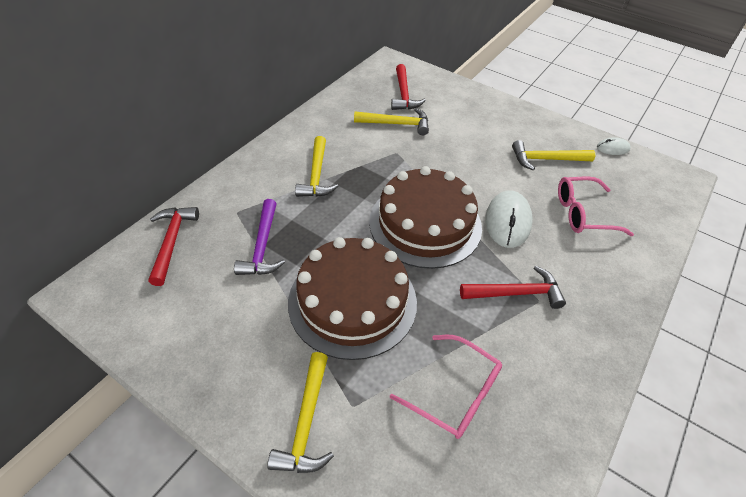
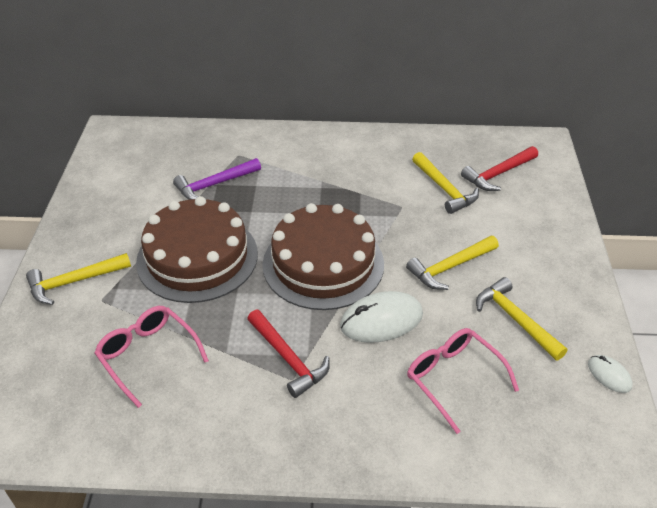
camera: 60 degrees right, 5 degrees down
(172, 242) = (182, 142): red hammer -> none
(316, 175) = (320, 174): yellow hammer -> yellow hammer (450, 267)
(455, 394) = (148, 355): pink glasses -> pink glasses turned 135 degrees clockwise

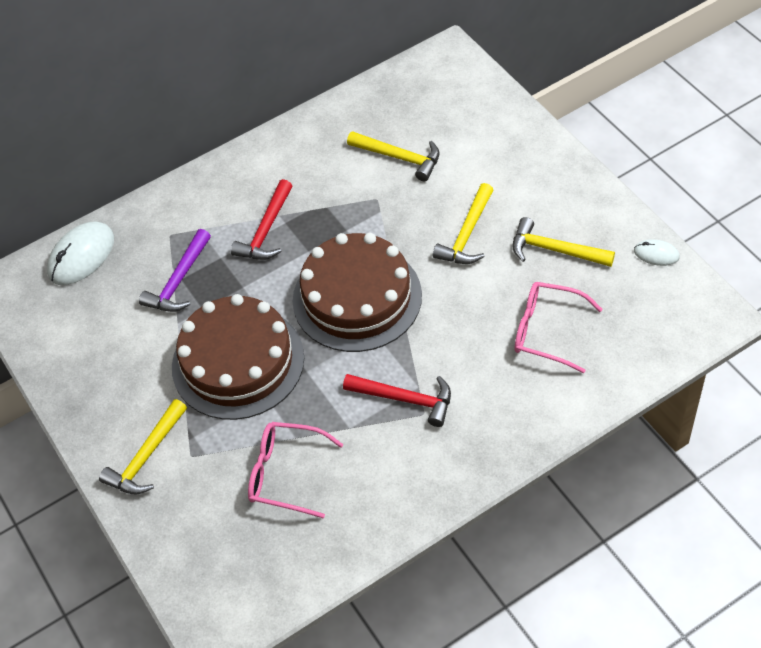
camera: 30 degrees left, 10 degrees up
(381, 320) = (451, 318): white mouse -> white mouse (81, 256)
(498, 174) = (434, 113): red hammer -> red hammer (266, 230)

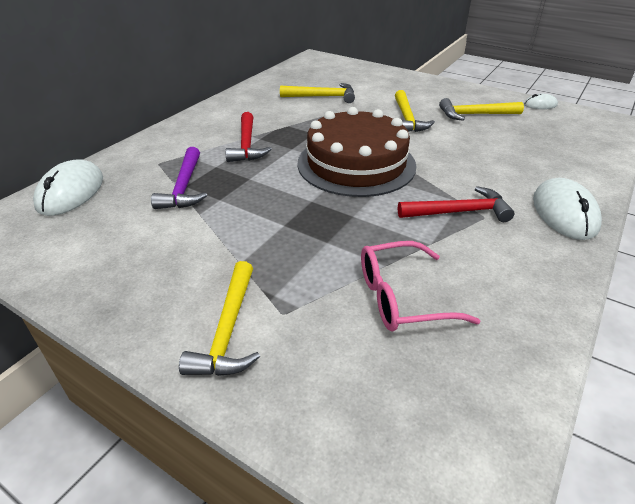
camera: 30 degrees left, 15 degrees down
(238, 362) = (281, 225): brown cake -> none
(503, 435) = (564, 213): none -> white mouse
(546, 331) = (519, 150): pink glasses -> none

